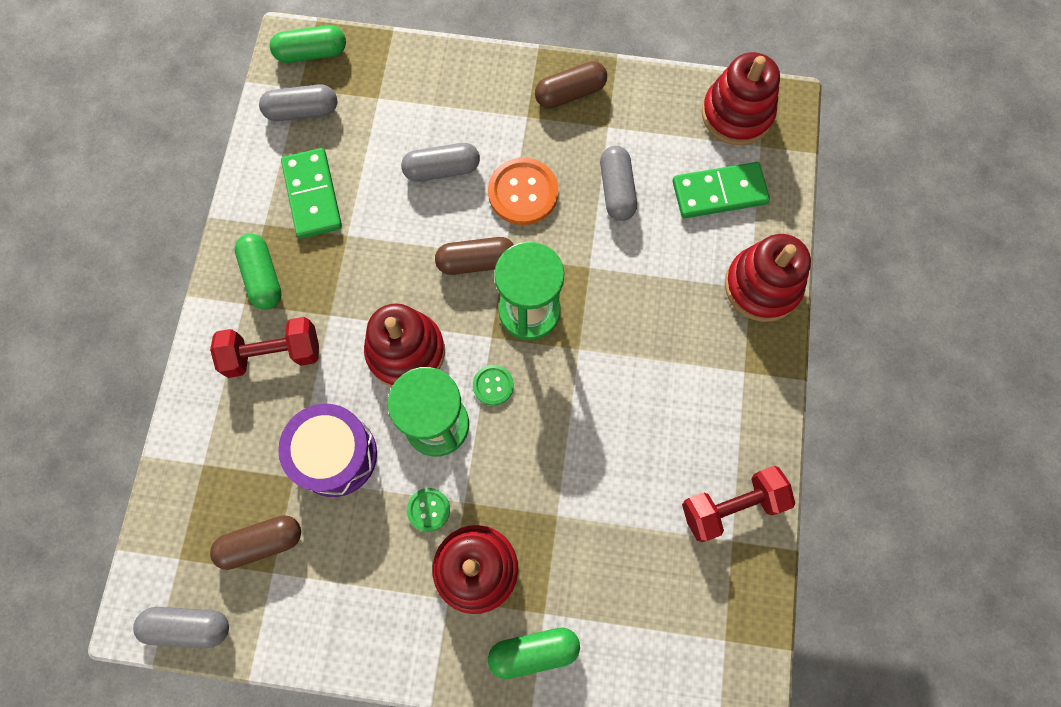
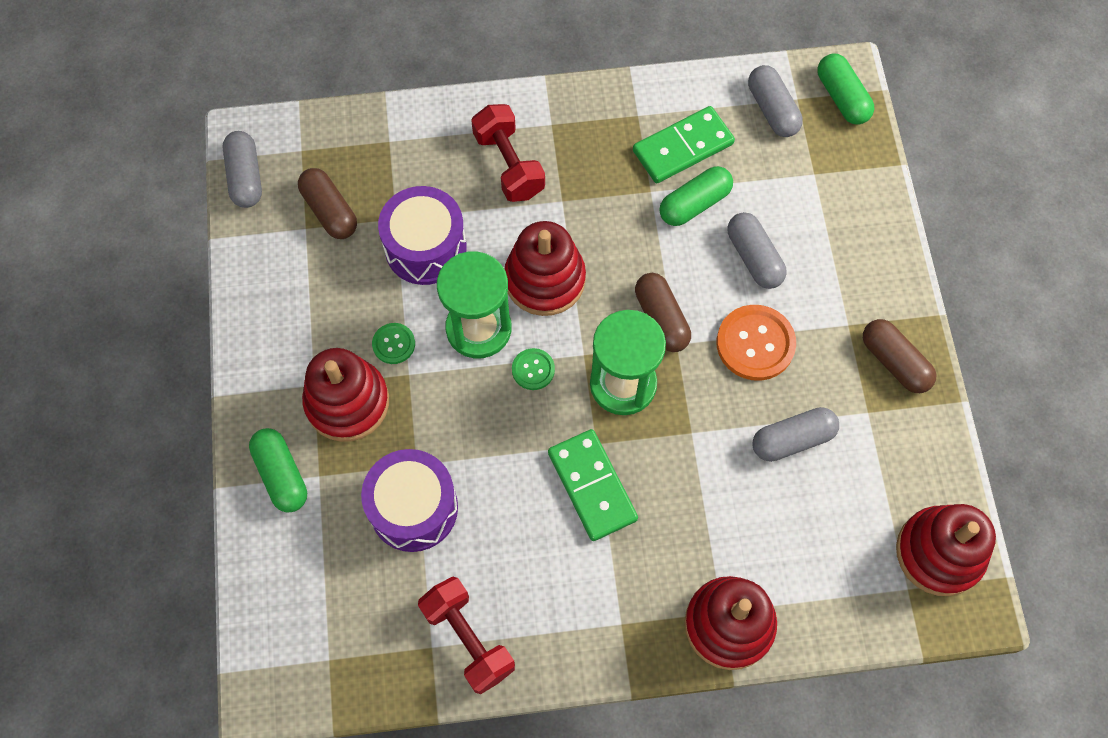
camera: 75 degrees right, 5 degrees down
(263, 277) = (583, 131): green capsule -> green capsule (694, 204)
(599, 528) = (413, 508): none -> purple drum
(719, 192) = (829, 553): green domino -> green domino (592, 486)

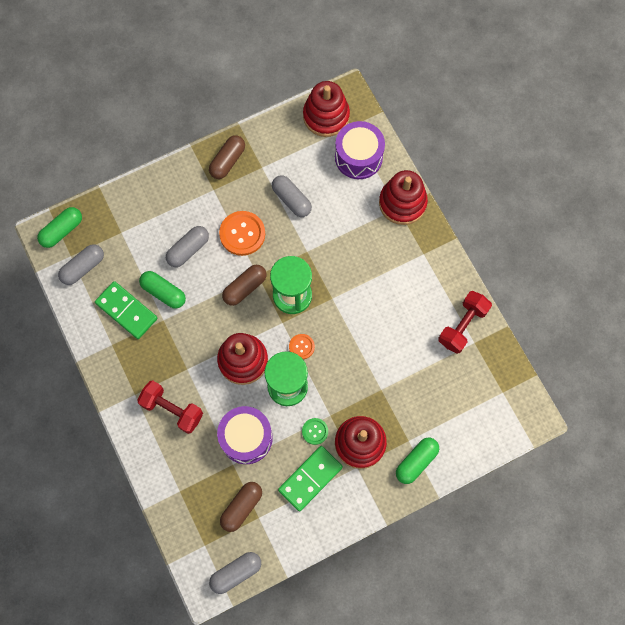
camera: 110 degrees left, 5 degrees up
(413, 508) = (406, 381): purple drum -> purple drum (358, 157)
(509, 164) = (172, 409): red dumbbell -> red dumbbell turned 75 degrees clockwise
(533, 370) = (301, 347): green button -> orange button
(592, 486) = (356, 292): green domino -> green domino (310, 478)

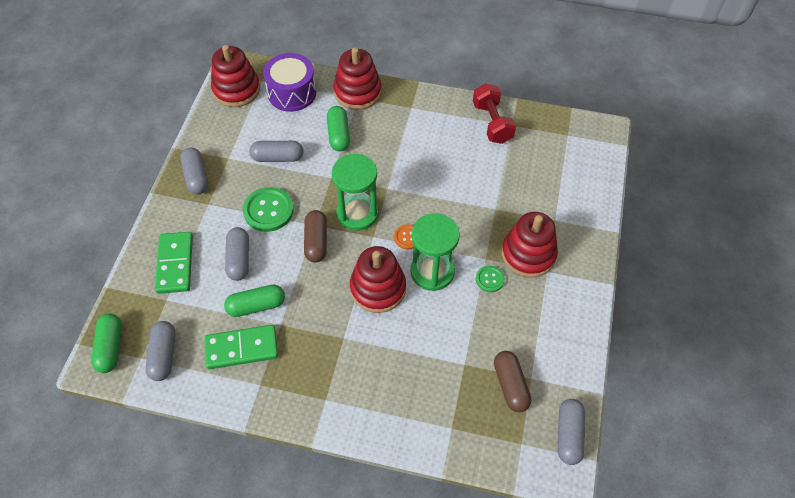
camera: 50 degrees left, 15 degrees down
(172, 409) = (369, 377): red dumbbell -> none
(227, 161) = (196, 177): brown capsule -> grey capsule
(242, 234) = (268, 210): orange button -> green button
(246, 438) = (449, 335): purple drum -> none
(310, 478) = (528, 312): green domino -> green domino (175, 264)
(416, 462) = (577, 227): green capsule -> green capsule (338, 135)

